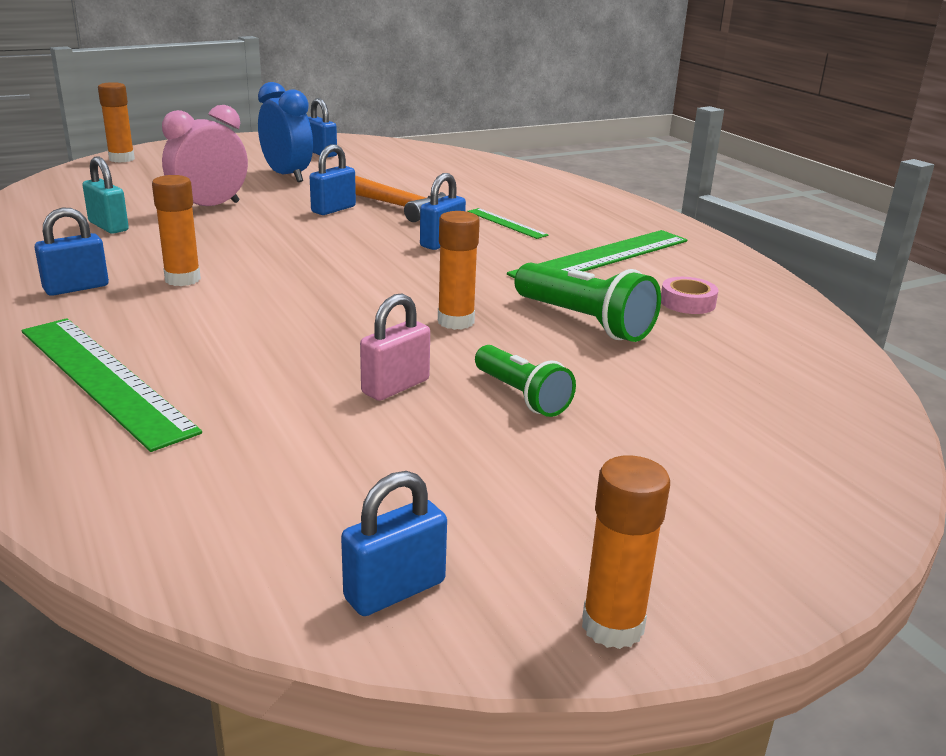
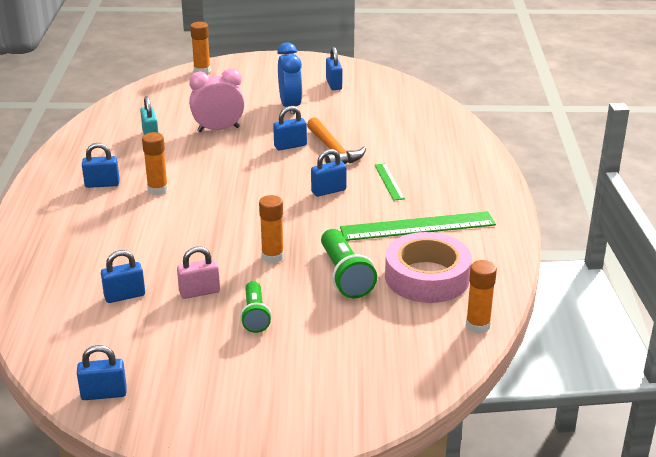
camera: 30 degrees right, 5 degrees up
(103, 379) = (74, 250): green ruler -> none
(268, 421) = (124, 296): none -> blue padlock
(612, 626) = (170, 437): orange glue stick -> orange glue stick (478, 326)
(687, 302) = (427, 277): pink tape -> pink tape, size x2.32

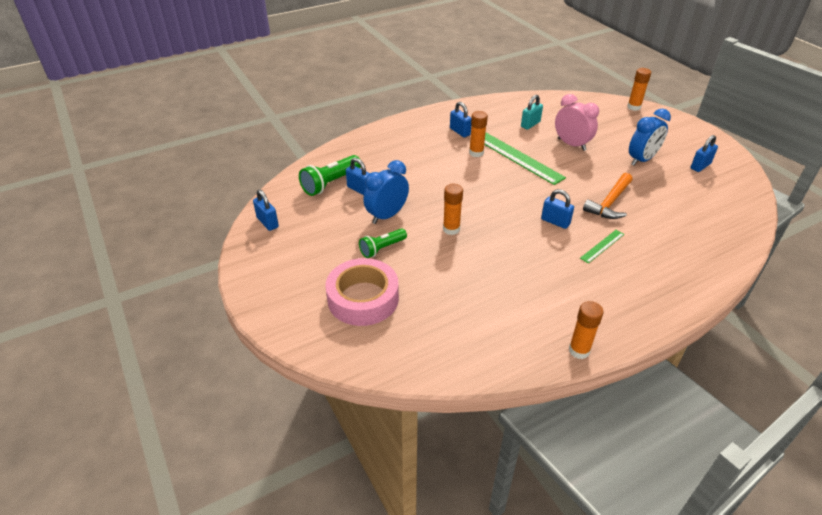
camera: 60 degrees right, 10 degrees up
(199, 292) = (387, 215): pink padlock -> blue clock
(290, 146) = (590, 181): blue padlock -> none
(345, 276) = (461, 271): green flashlight -> green flashlight (330, 183)
(417, 226) = (559, 284): green ruler -> green ruler (518, 157)
(427, 277) = (498, 315): pink tape -> pink tape (363, 298)
(478, 326) = (461, 368): orange glue stick -> orange glue stick (579, 350)

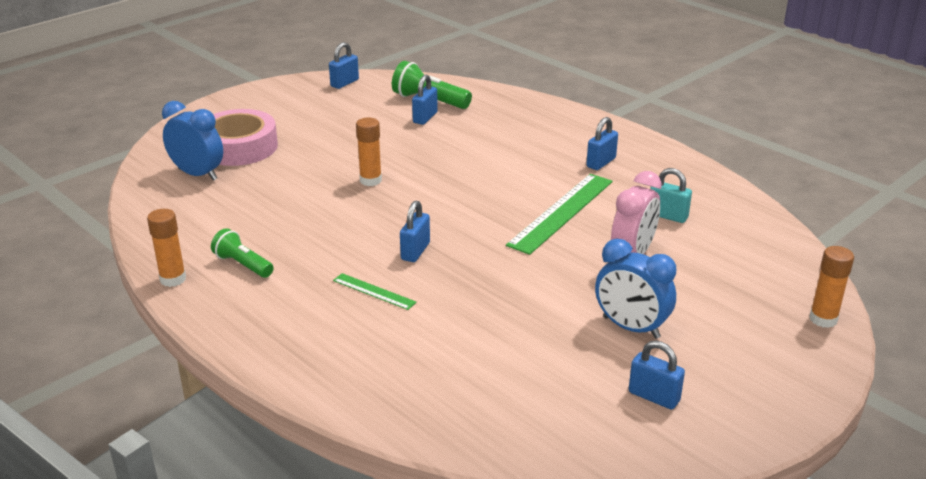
camera: 75 degrees right, 10 degrees down
(382, 248) = (321, 145): green flashlight -> green flashlight (243, 265)
(387, 215) = (382, 140): blue clock -> blue clock (198, 174)
(476, 153) = (553, 180): orange glue stick -> none
(609, 202) = (483, 296): orange hammer -> none

